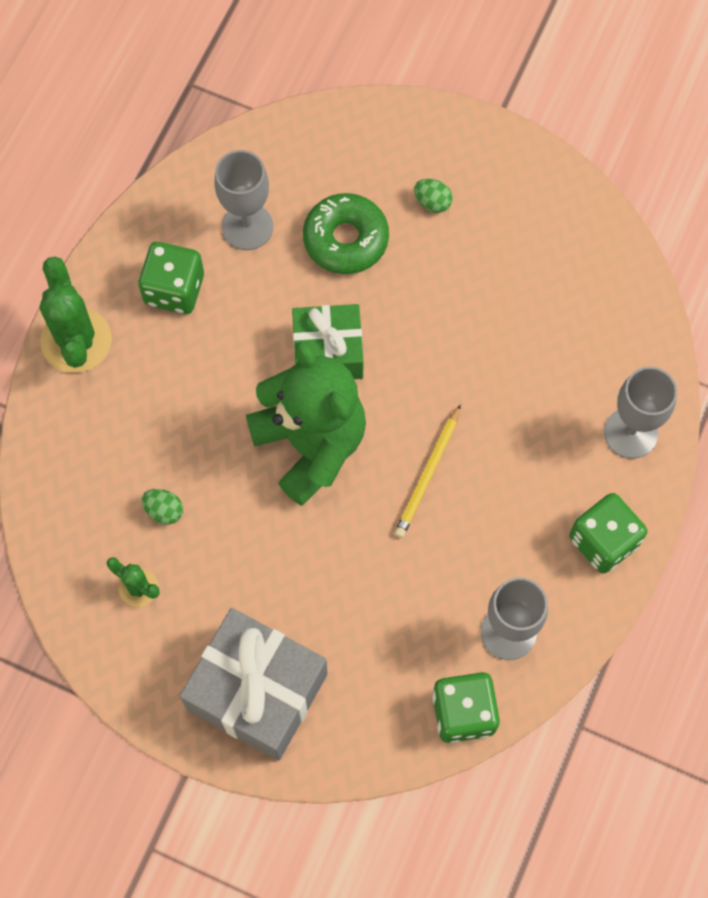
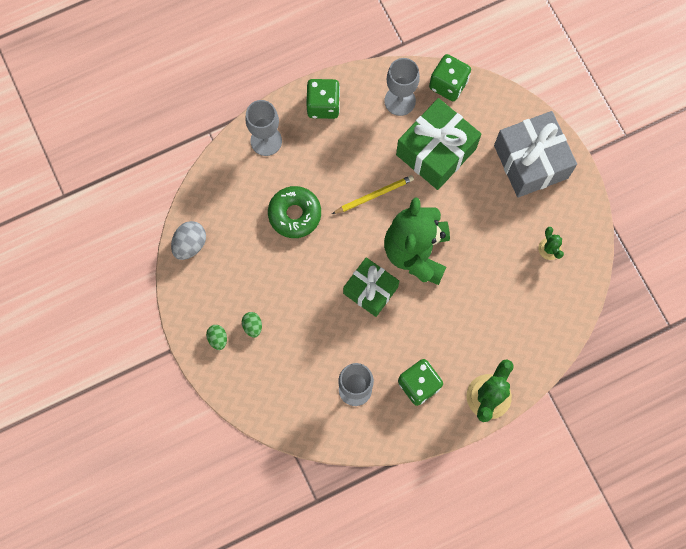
camera: 140 degrees left, 5 degrees up
(164, 511) = (510, 275): green egg -> green egg (218, 339)
(346, 239) = (312, 341): green donut -> green donut (294, 214)
(398, 599) = (436, 151): none -> green gift
(596, 234) = (190, 244): none -> grey egg

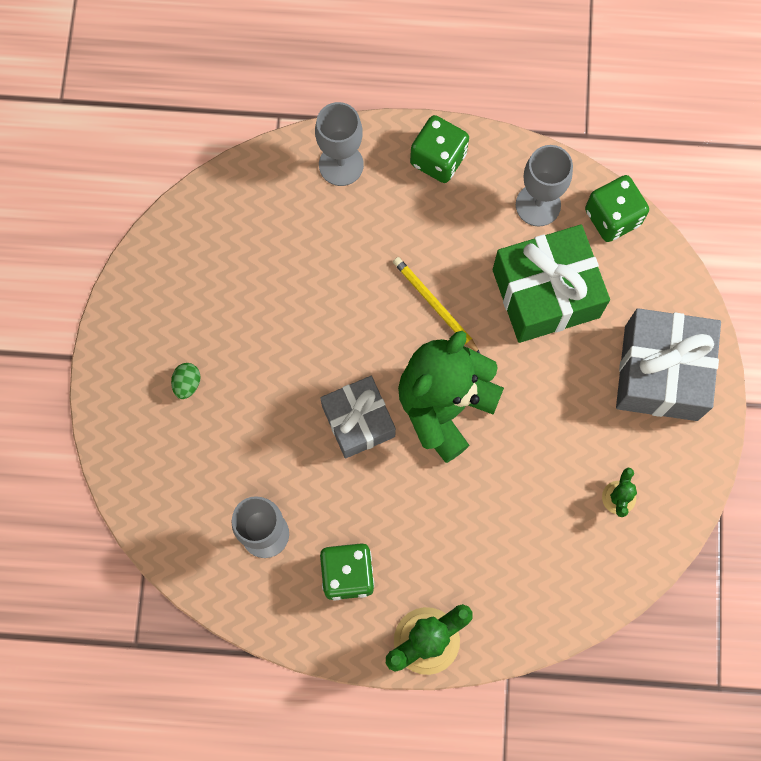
camera: 30 degrees right, 0 degrees up
(190, 244) = (173, 241): grey egg -> none
(218, 339) = (136, 375): green egg -> none
(294, 214) = (321, 275): green donut -> none
(370, 290) = (358, 421): green gift -> grey gift
(374, 195) = (434, 305): yellow pencil -> yellow pencil turned 135 degrees counterclockwise

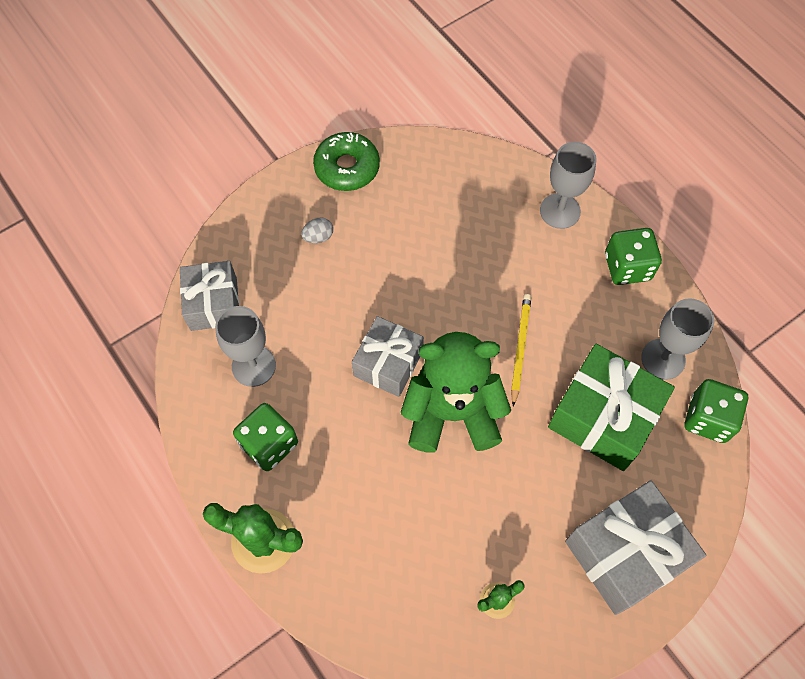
camera: 50 degrees right, 10 degrees down
(138, 303) = (347, 167): none -> green donut
(175, 524) = (213, 304): none -> grey gift
(187, 384) = (318, 237): green egg -> grey egg

